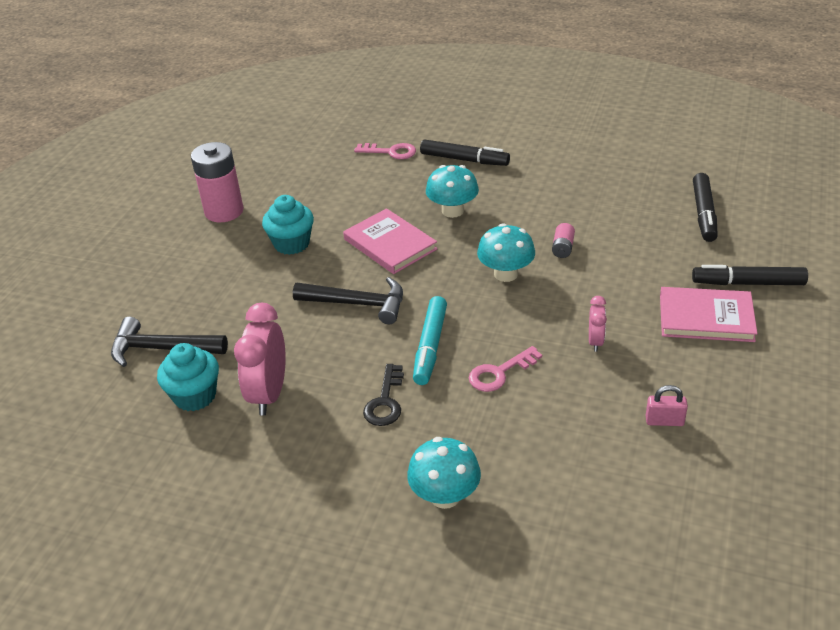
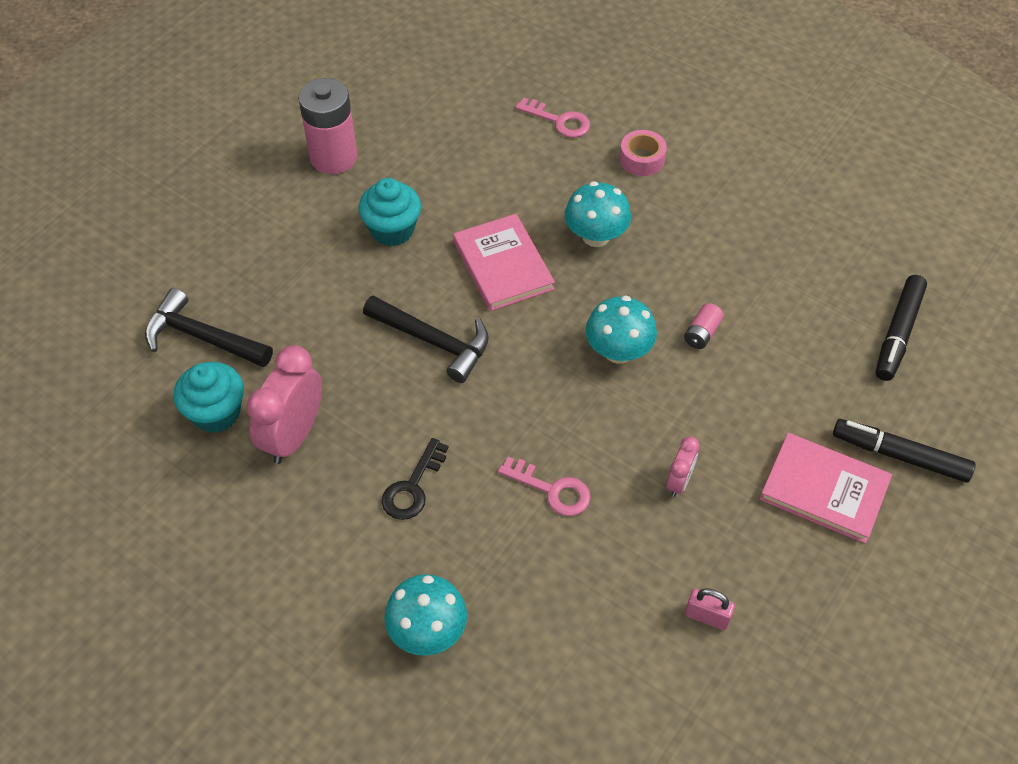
camera: 15 degrees right, 15 degrees up
(430, 346) = (491, 427): turquoise marker -> none
(464, 159) = (642, 159): black marker -> pink tape
(499, 373) = (552, 490): pink key -> pink key turned 135 degrees counterclockwise

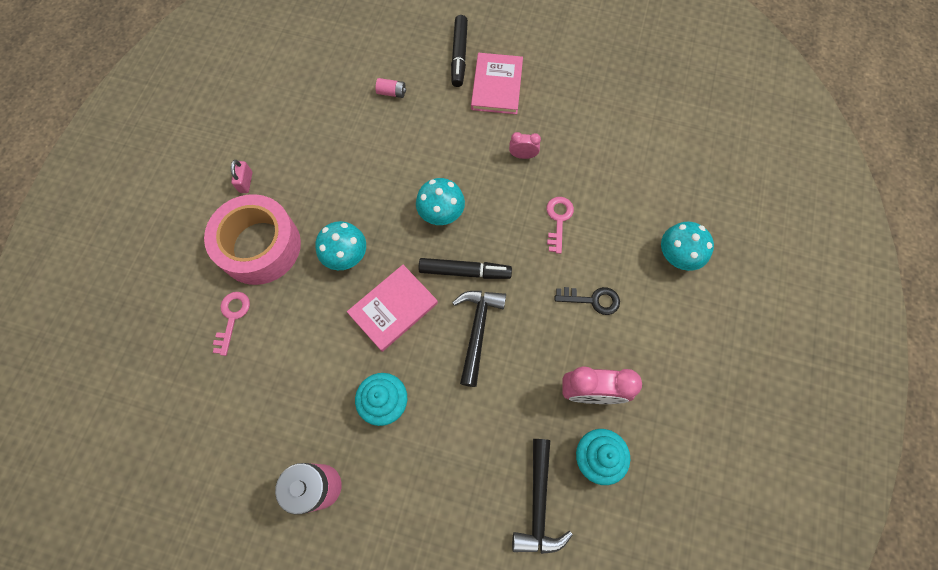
camera: 110 degrees left, 15 degrees up
(642, 159) = (260, 246): pink tape -> pink tape, size x2.31
(702, 333) = (409, 169): pink battery -> pink battery (391, 92)
(707, 616) = (599, 123): pink padlock -> pink padlock (246, 182)
(898, 333) = (371, 69): black marker -> black marker (464, 271)

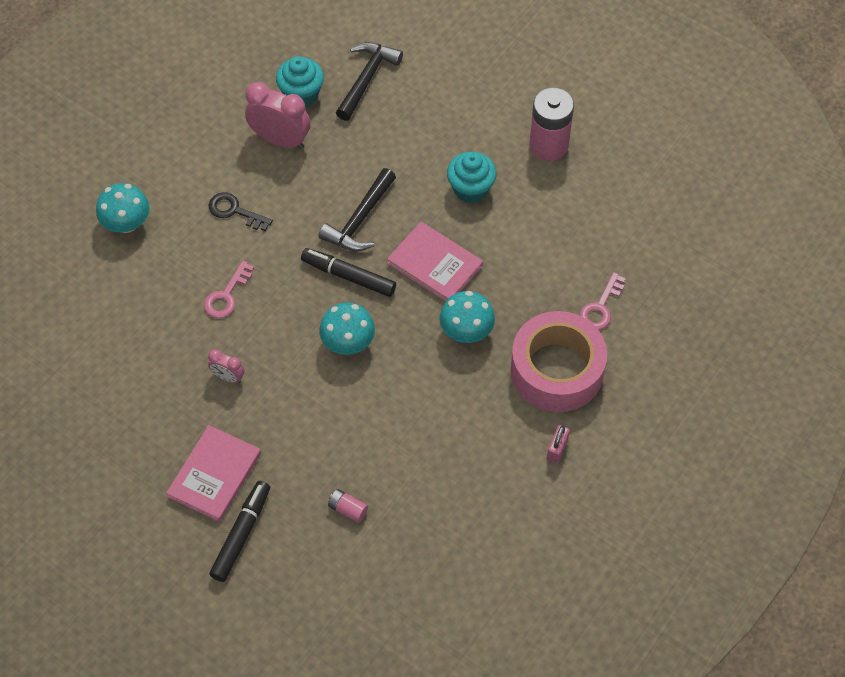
camera: 160 degrees left, 10 degrees down
(393, 308) = (435, 265): pink book -> pink book turned 60 degrees clockwise

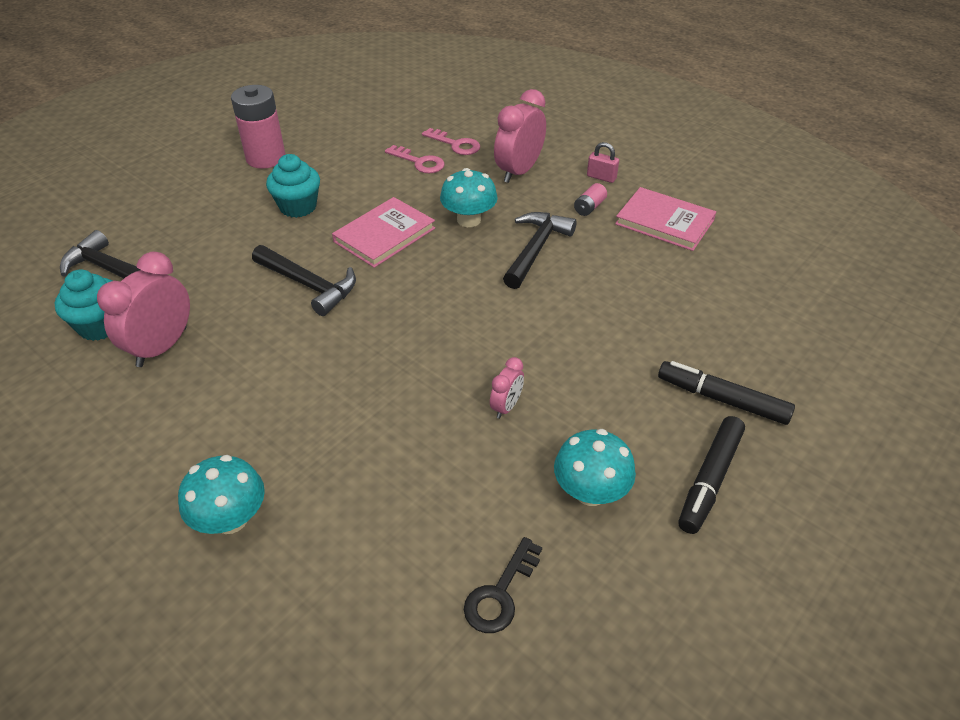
camera: 85 degrees left, 15 degrees down
(214, 475) = (645, 423): pink book -> pink book (664, 222)
(227, 295) = (384, 405): pink key -> pink key (419, 162)
(235, 211) = (255, 394): black key -> black key (500, 593)
(348, 343) = (470, 301): turquoise mushroom -> turquoise mushroom (590, 491)
(348, 509) = (678, 311): pink battery -> pink battery (589, 207)
(349, 276) = (383, 297): black marker -> black marker (710, 479)
(426, 391) = (536, 249): none -> black hammer
(557, 370) = (519, 171): pink tape -> pink clock

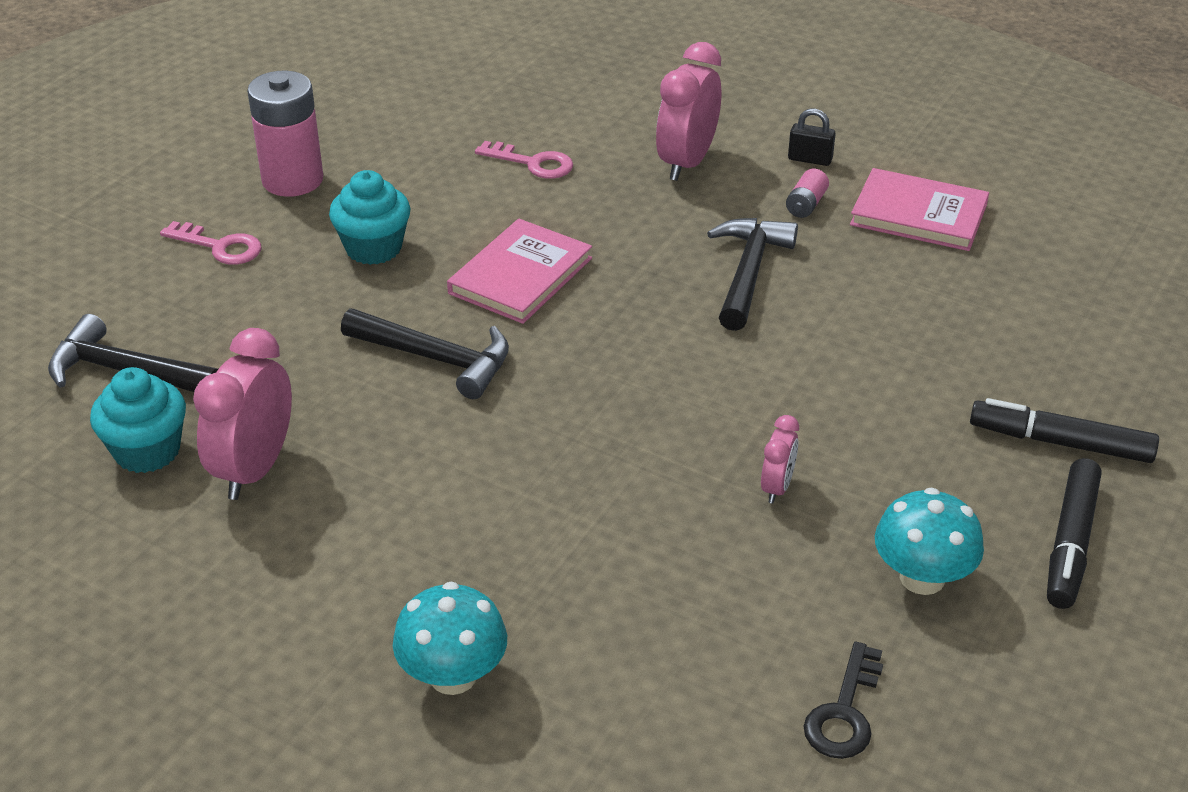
camera: 10 degrees left, 5 degrees down
(455, 144) = (578, 131): pink key -> pink key (220, 246)
(469, 220) = (637, 241): turquoise mushroom -> none
(601, 177) = (810, 159): pink padlock -> black padlock

